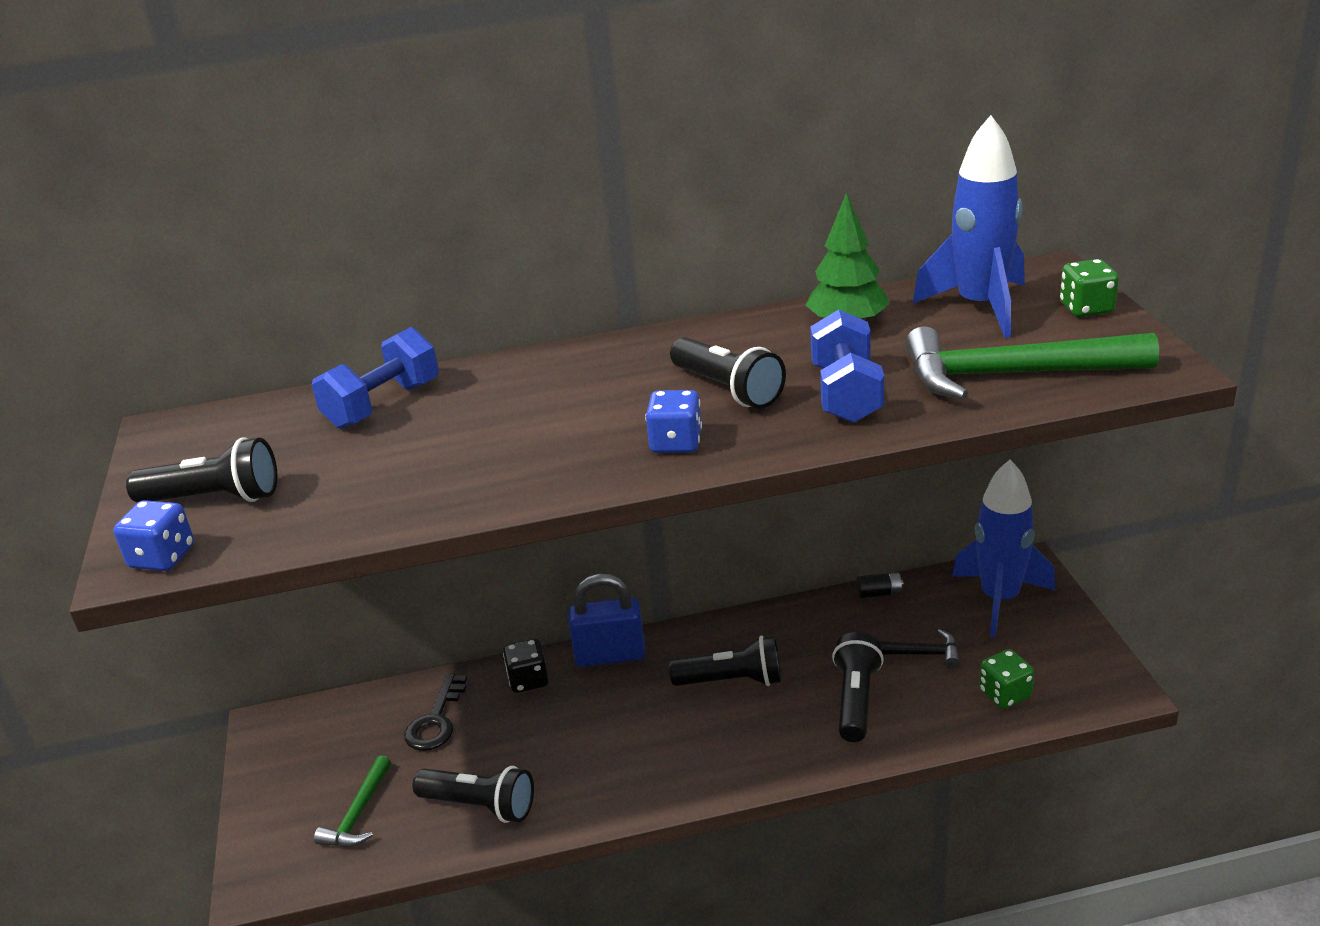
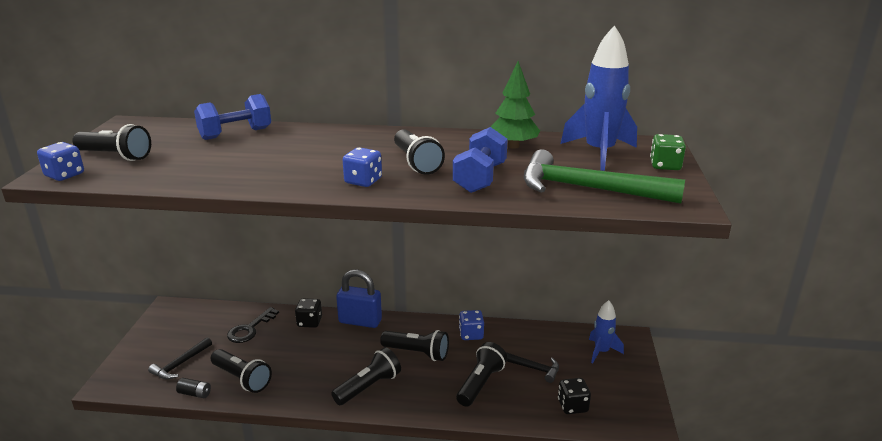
camera: 15 degrees right, 5 degrees down
(358, 813) = (180, 364): green hammer -> black hammer
(691, 757) = (368, 387): none -> black flashlight
(796, 627) = (471, 334): none -> blue dice
(879, 593) = (530, 329): black battery -> black battery (195, 393)
(999, 599) = (601, 352): blue rocket -> blue rocket, size x0.58
(1005, 694) = (572, 406): green dice -> black dice

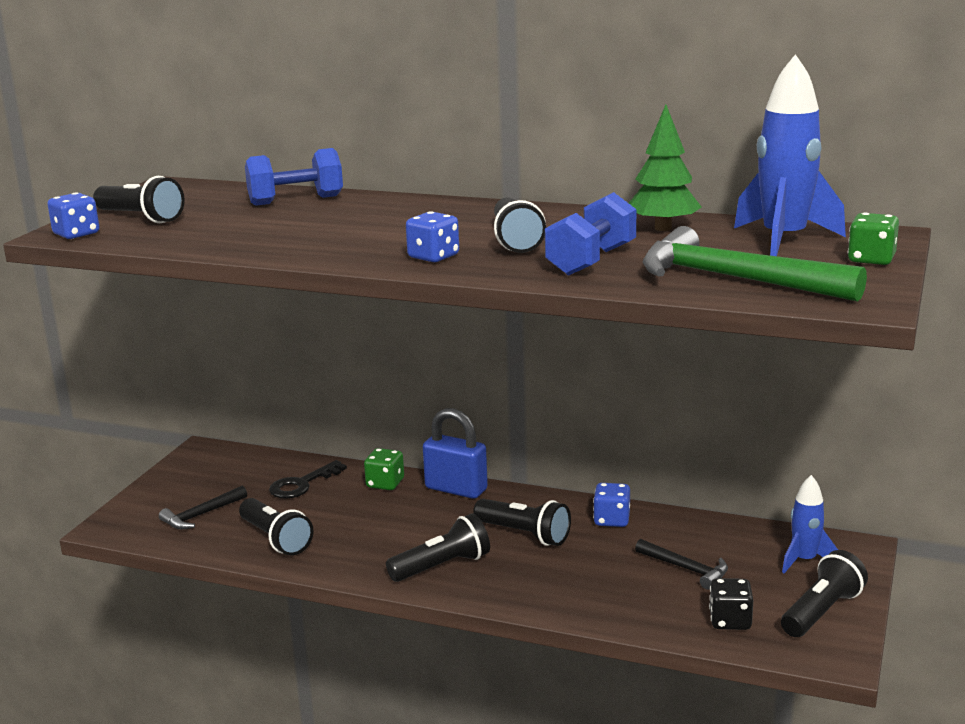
camera: 15 degrees right, 5 degrees down
(195, 393) = (211, 549): black battery -> none
(309, 322) = (385, 483): black dice -> green dice
(480, 383) = (603, 580): black flashlight -> black flashlight (821, 612)

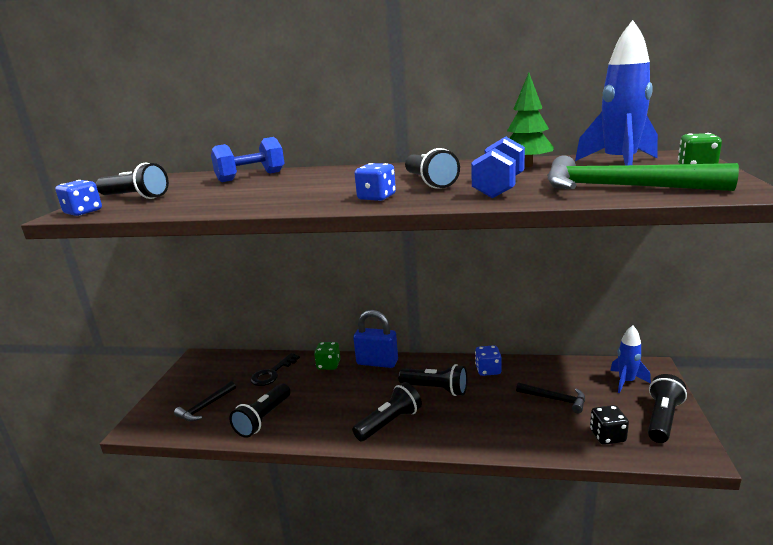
camera: 10 degrees left, 0 degrees up
(275, 539) = (263, 419): black flashlight -> black flashlight turned 75 degrees clockwise

